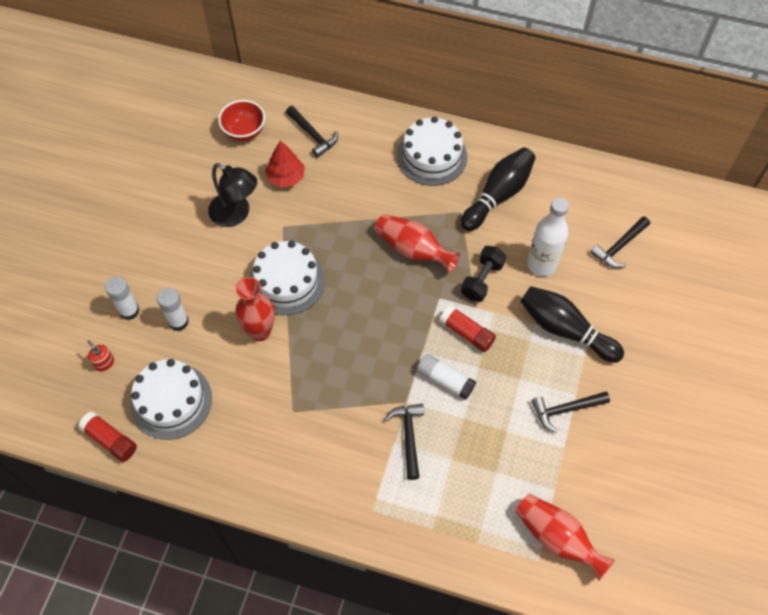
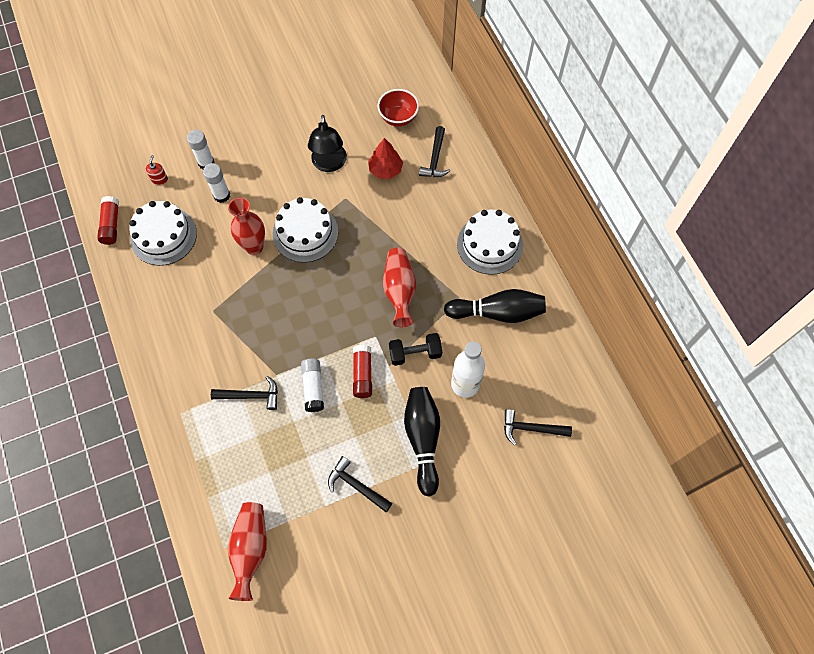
camera: 50 degrees right, 5 degrees up
(408, 437) = (251, 396): black hammer -> black hammer turned 45 degrees clockwise

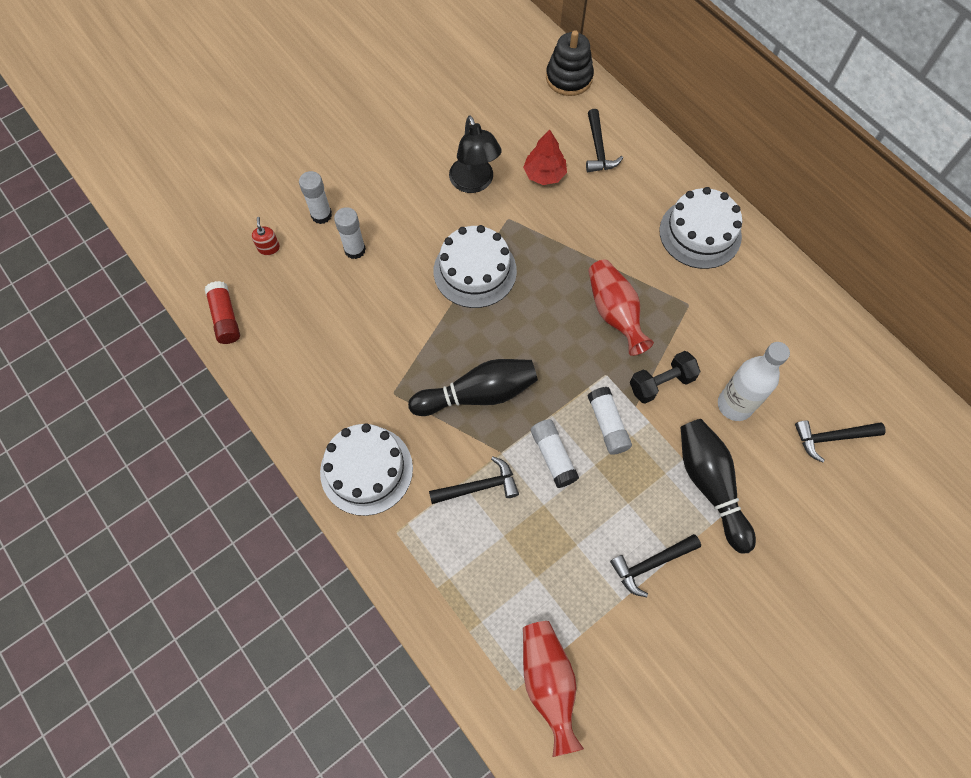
camera: 15 degrees left, 0 degrees up
(163, 236) = (298, 316): white cake -> white cake (366, 470)
(254, 247) = (417, 302): red vase -> none
(356, 485) = (651, 564): black hammer -> black hammer turned 45 degrees counterclockwise
(362, 374) = (607, 425): red glue stick -> white glue stick
(398, 118) = (537, 111): red bowl -> none
(433, 96) = (569, 78): none -> black stacking toy
(497, 312) = (739, 310): black bowling pin -> black bowling pin (478, 394)

